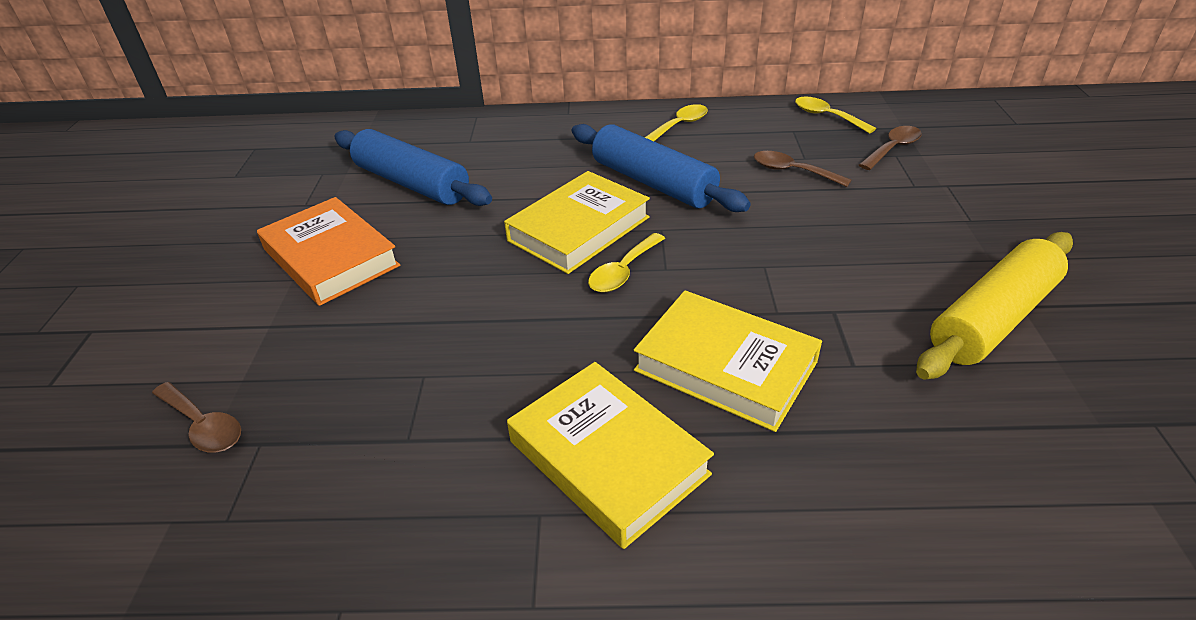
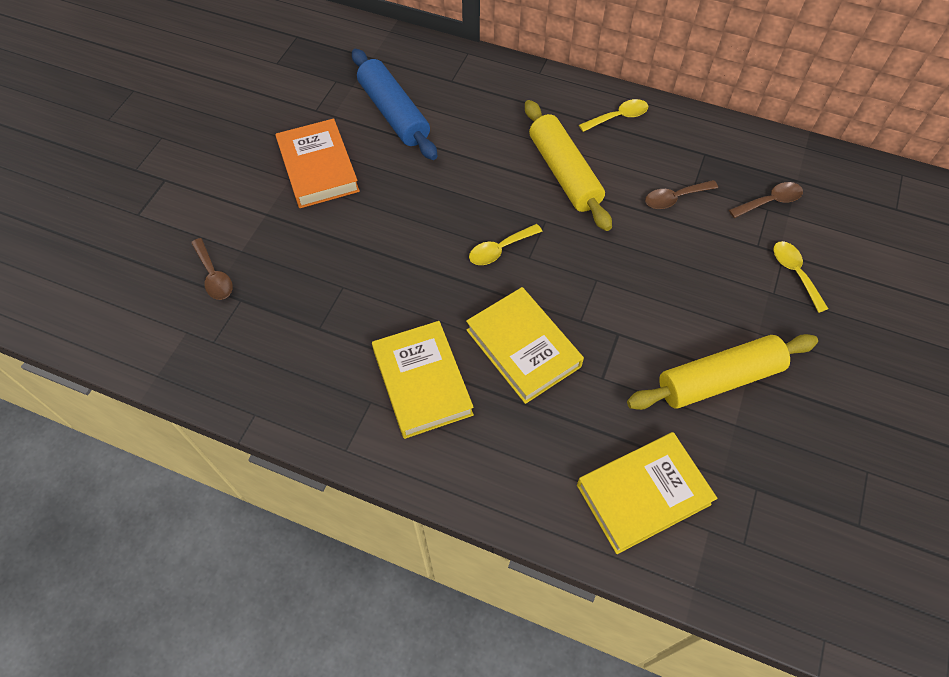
camera: 20 degrees right, 20 degrees up
(579, 229) = (489, 200): yellow book -> yellow book (643, 494)
(653, 183) = (564, 173): blue rolling pin -> yellow rolling pin
(793, 171) = (675, 198): brown spoon -> brown spoon turned 75 degrees counterclockwise
(827, 116) = (743, 147): yellow spoon -> yellow spoon (795, 273)

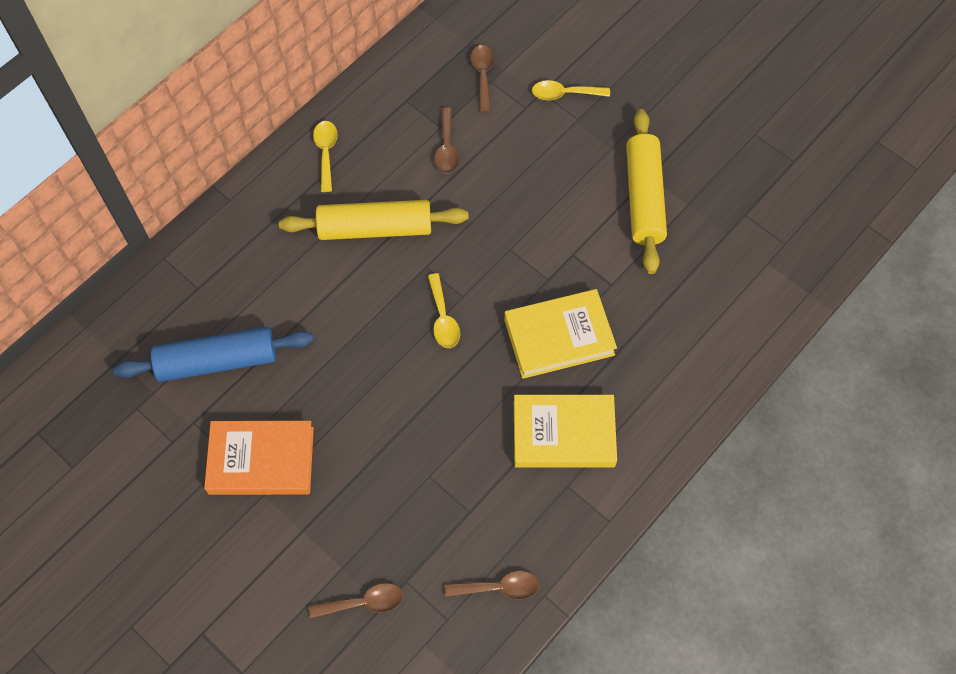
camera: 70 degrees left, 5 degrees up
(252, 374) = (499, 588): none -> brown spoon
(643, 494) = (725, 297): yellow book -> none

